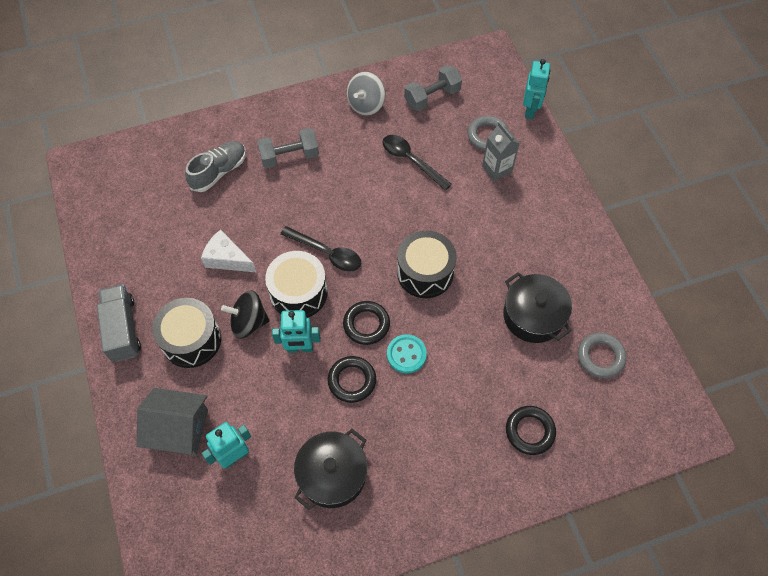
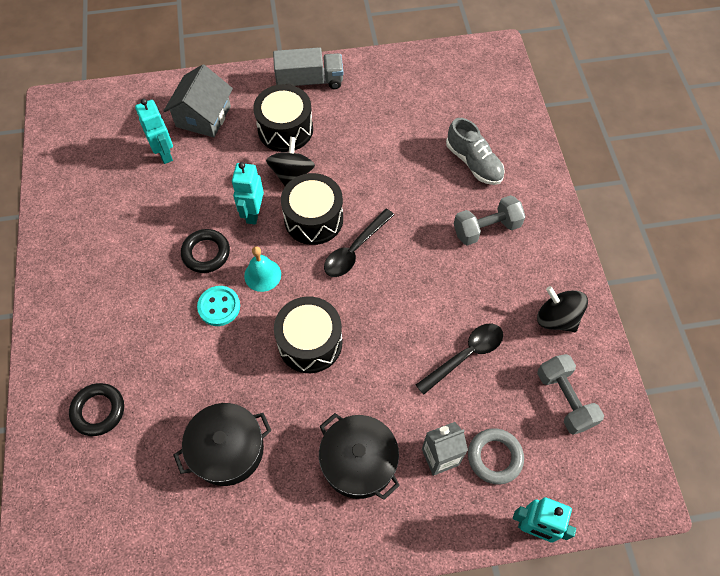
camera: 100 degrees right, 0 degrees up
(227, 259) = (366, 162): white cheese -> none
(289, 156) = (486, 229): grey dumbbell -> grey dumbbell turned 75 degrees clockwise
(332, 474) = (121, 225): black pot -> black pot (358, 462)
(366, 104) = (557, 318): grey spinning top -> black spinning top
(366, 324) = (262, 275): black ring -> turquoise bell
(600, 357) = (155, 515): grey ring -> none

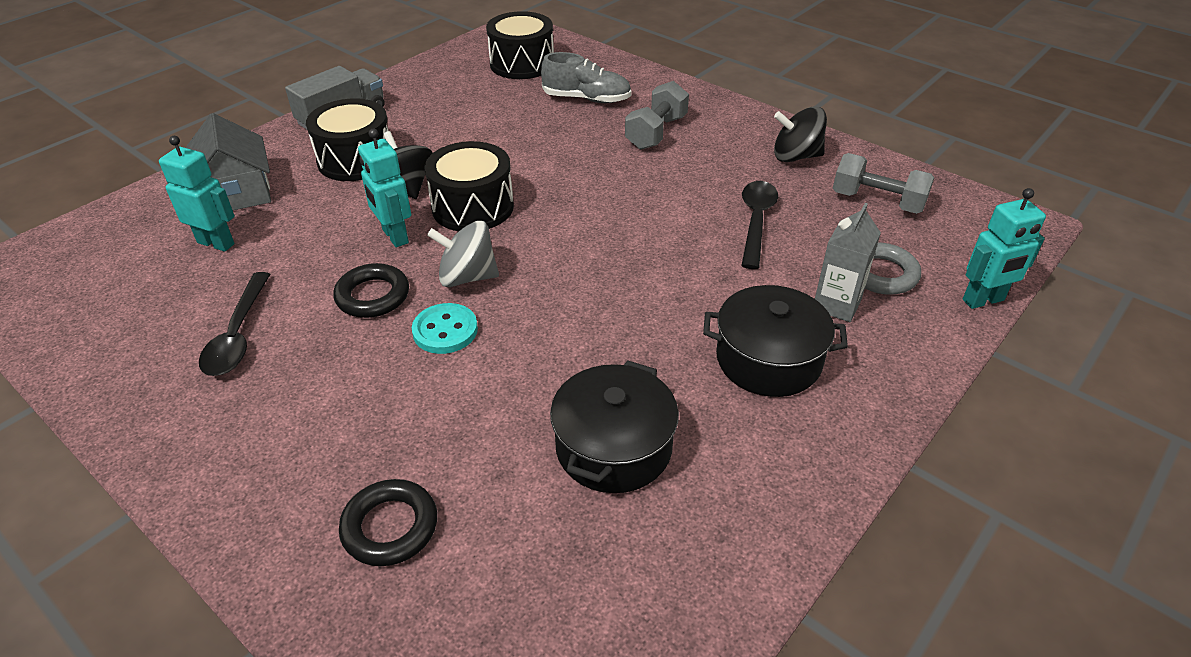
camera: 40 degrees left, 20 degrees down
(262, 275) = (467, 277): turquoise bell -> grey spinning top
(310, 342) = (591, 299): black drum -> black drum (522, 64)
(354, 250) = (547, 207): black spoon -> black spoon (238, 335)

